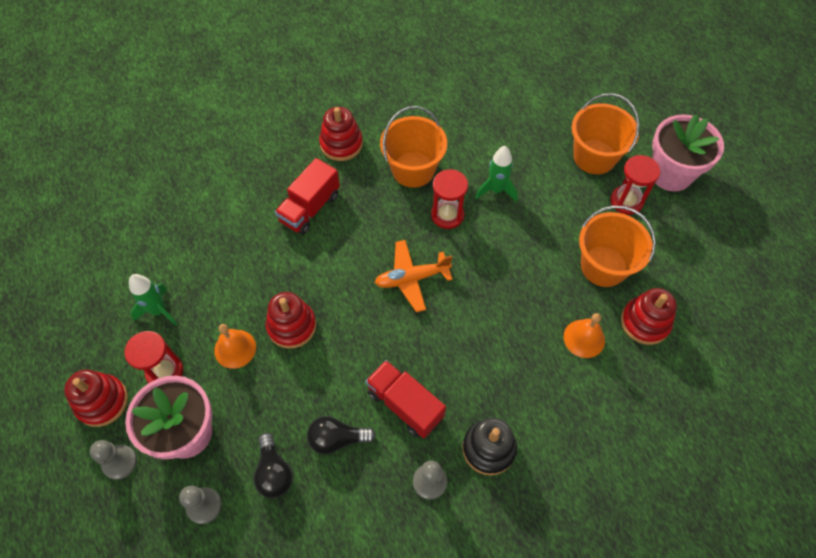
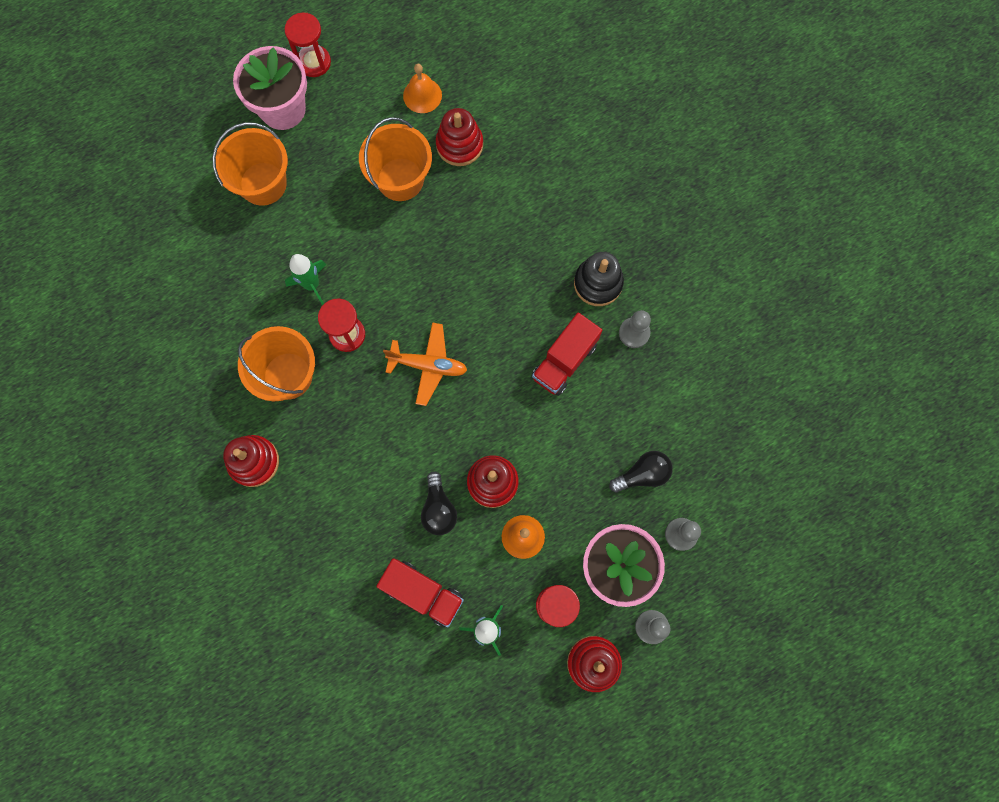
camera: 95 degrees left, 15 degrees up
(310, 208) = (346, 485): red truck -> red truck (423, 593)
(337, 439) = (604, 420): black light bulb -> black light bulb (438, 509)
(412, 278) = (428, 365): orange plane -> orange plane turned 60 degrees counterclockwise
(584, 338) = (481, 199): orange bell -> orange bell (422, 95)
(626, 201) = (320, 154): red hourglass -> red hourglass (314, 62)

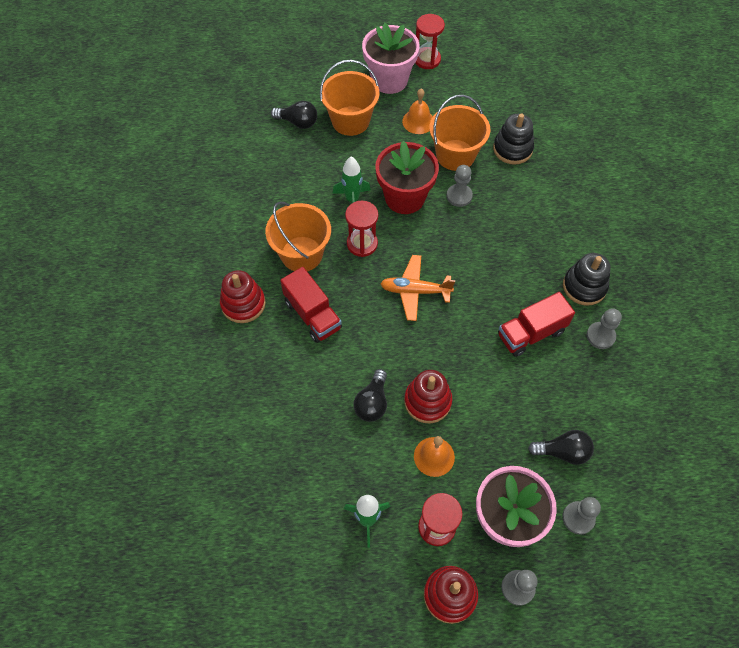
camera: 25 degrees right, 15 degrees down
(203, 211) = (298, 122): none -> black light bulb
(368, 258) = (404, 198): none -> red flower pot
(422, 95) = (498, 107): orange bell -> orange bell (418, 121)
(423, 593) = (327, 464): red truck -> red truck (312, 315)
(426, 230) = (459, 196): none -> grey pawn
(428, 365) = (415, 291): orange plane -> orange plane turned 150 degrees clockwise
(459, 145) = (512, 149): red stacking toy -> black stacking toy

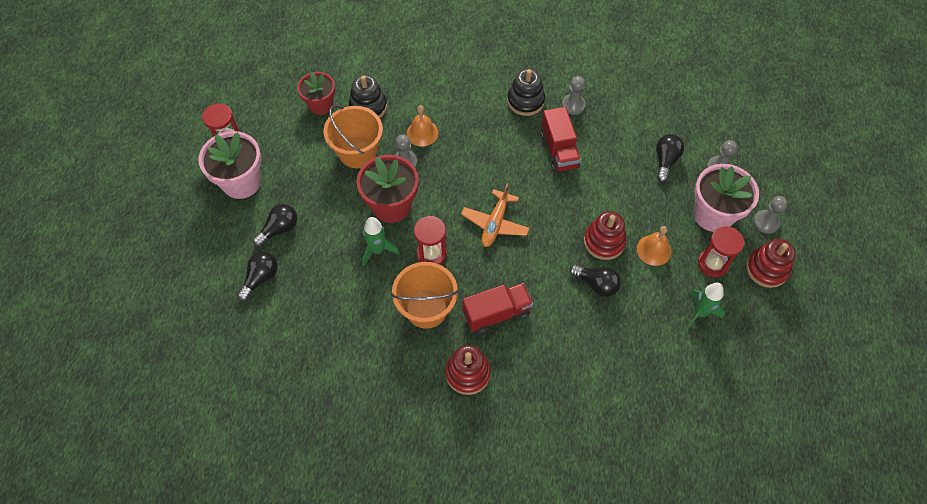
camera: 75 degrees left, 0 degrees up
(350, 121) = (279, 229): orange bucket -> black light bulb
(418, 121) = (305, 171): orange bell -> orange bell (422, 133)
(498, 111) = (321, 105): none -> red flower pot

